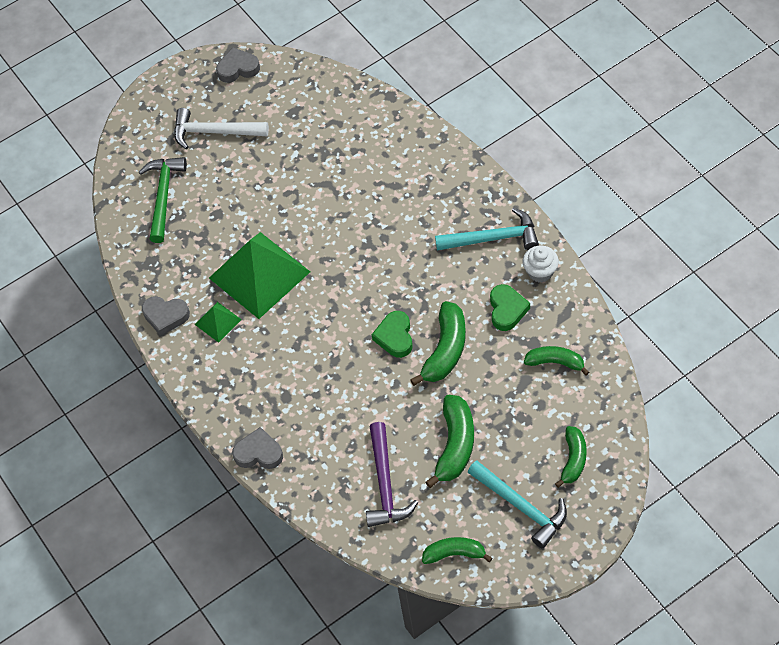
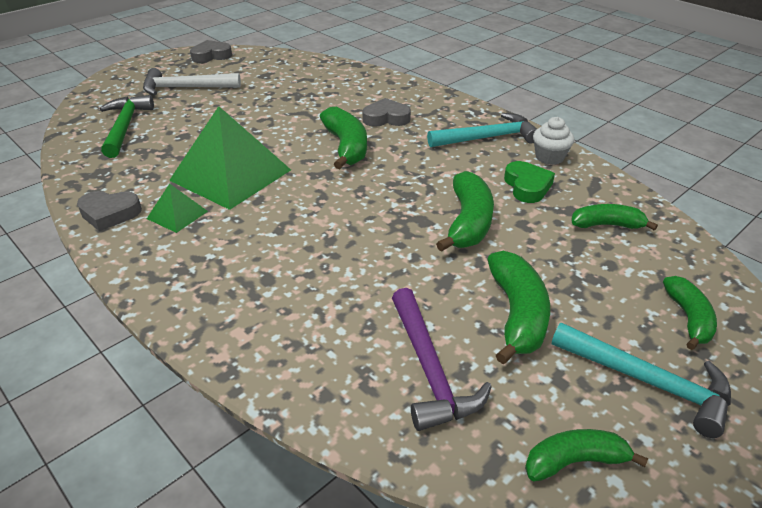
camera: 15 degrees left, 20 degrees down
(259, 453) = (228, 345): grey heart -> grey heart (386, 118)
(361, 242) = (346, 147): none -> green banana
(395, 337) = (402, 215): green heart -> none

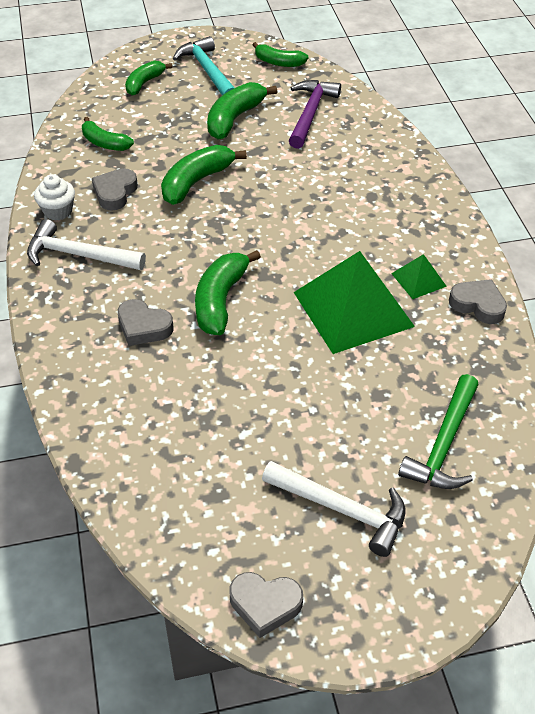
camera: 150 degrees left, 10 degrees up
(487, 138) = (78, 255): turquoise hammer -> white hammer
(527, 186) = (115, 192): green heart -> grey heart

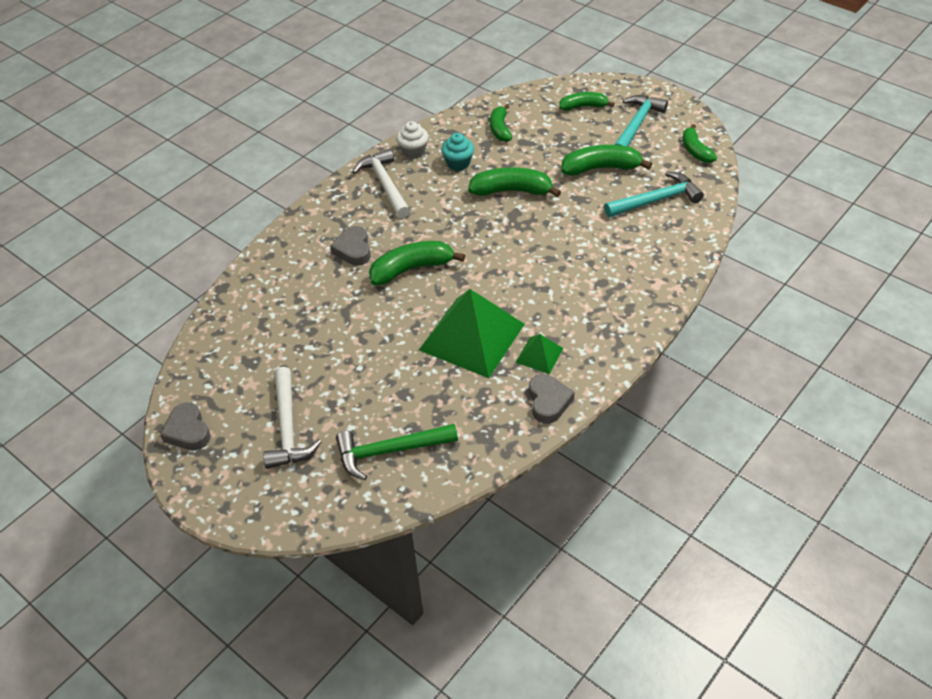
camera: 55 degrees right, 0 degrees up
(115, 192) = (458, 163): grey heart -> turquoise cupcake
(310, 113) = (656, 200): purple hammer -> turquoise hammer

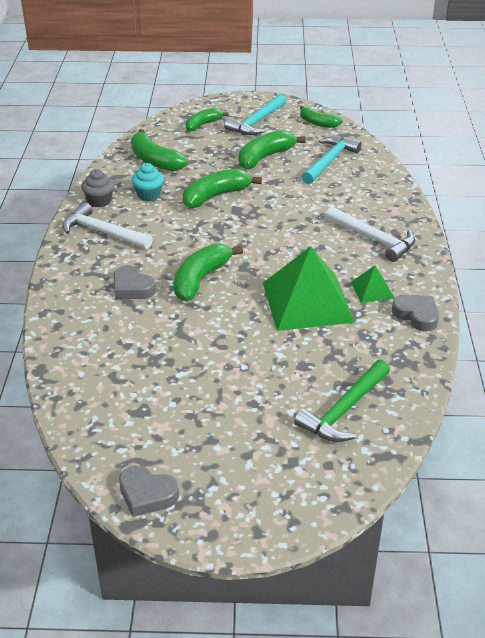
camera: 40 degrees left, 10 degrees down
(288, 428) = (238, 440): white hammer -> white hammer (373, 239)
(413, 151) = (99, 201): white cupcake -> grey cupcake
(500, 129) = (155, 161): green banana -> green banana, size x1.53
(636, 125) = (257, 122): turquoise hammer -> turquoise hammer turned 135 degrees counterclockwise

